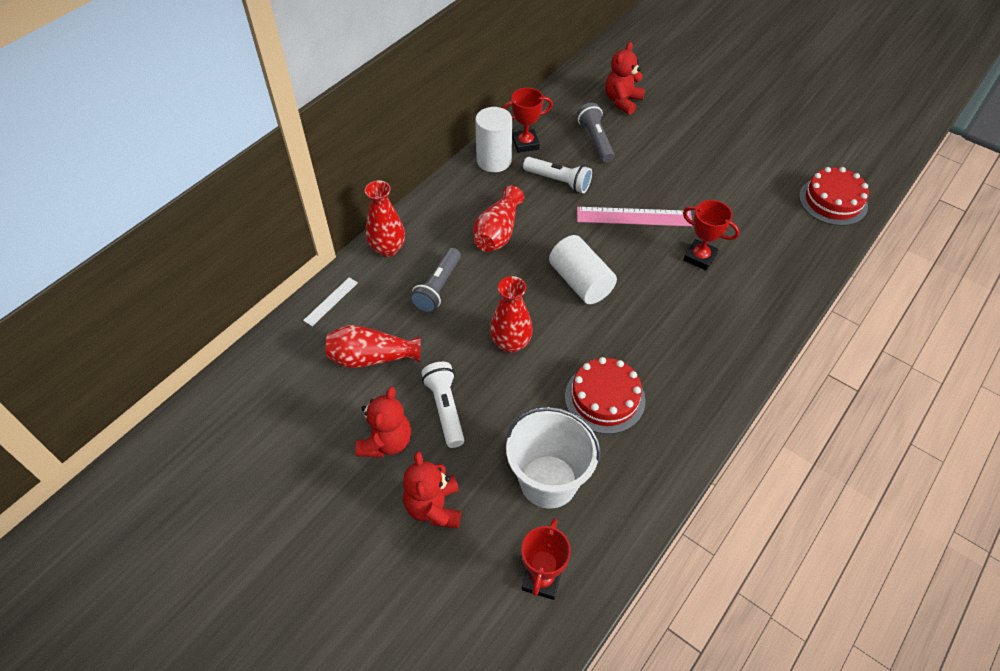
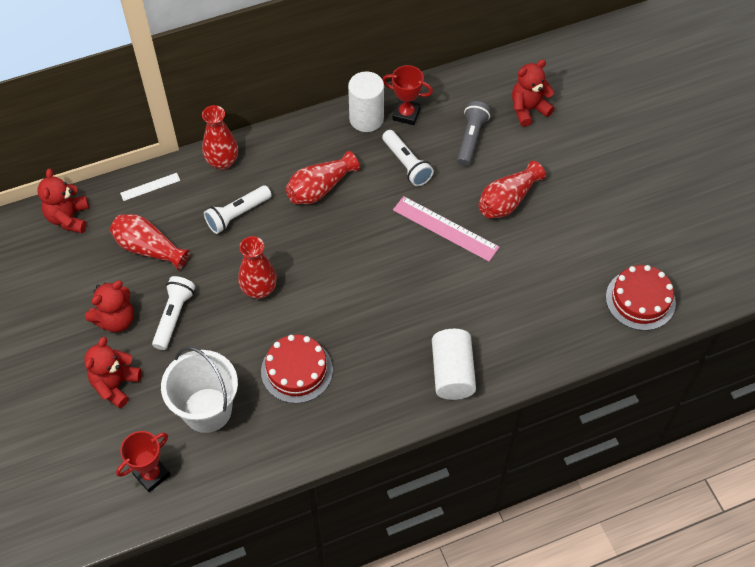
camera: 30 degrees right, 5 degrees up
(263, 368) = (68, 218): none -> red teddy bear
(438, 288) = (237, 215): grey flashlight -> white flashlight
(580, 282) = (353, 265): white cylinder -> white cylinder (452, 372)
(665, 173) = (507, 200): none -> red vase
(699, 257) = (471, 293): red trophy -> none

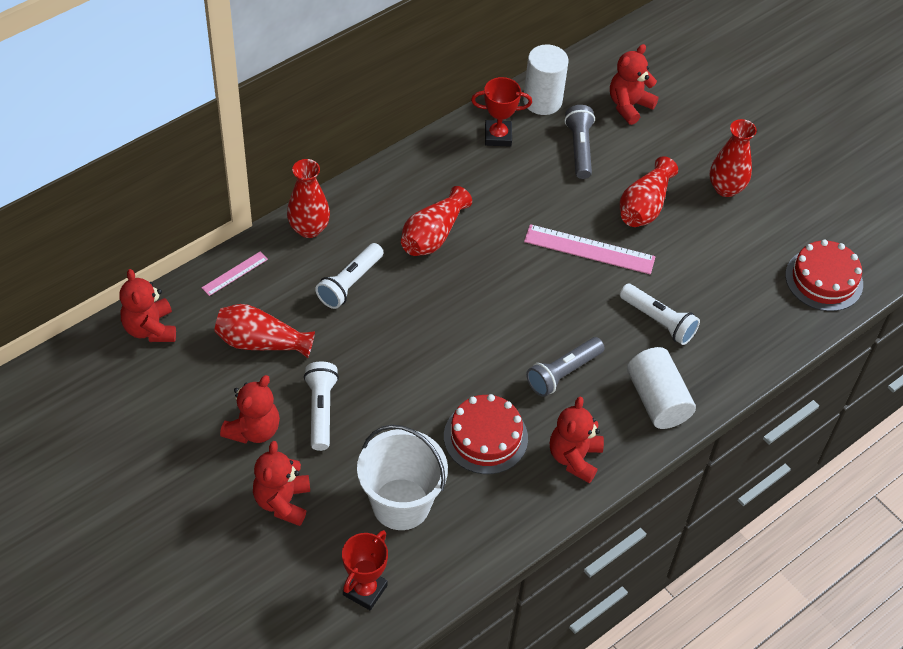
camera: 20 degrees left, 5 degrees down
(150, 187) = (234, 273): white ruler -> pink ruler
(259, 289) = (408, 359): red vase -> red vase (726, 188)
(363, 406) = (574, 458): none -> red teddy bear
(366, 119) = (455, 150): white cylinder -> white cylinder (542, 101)
(382, 331) = (563, 373): none -> grey flashlight
(406, 164) = (519, 190): white flashlight -> white flashlight (658, 321)

